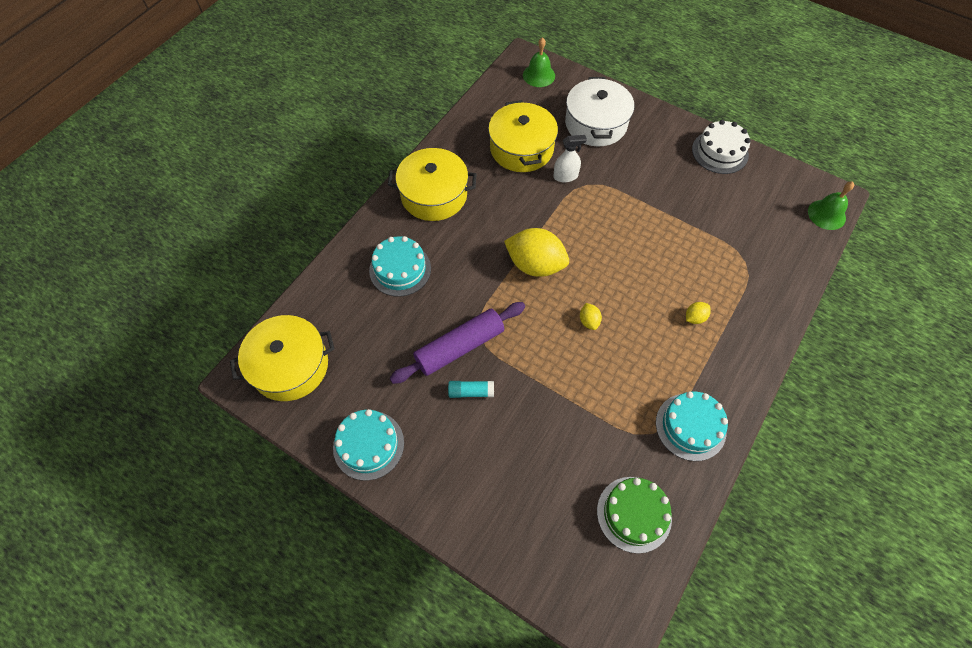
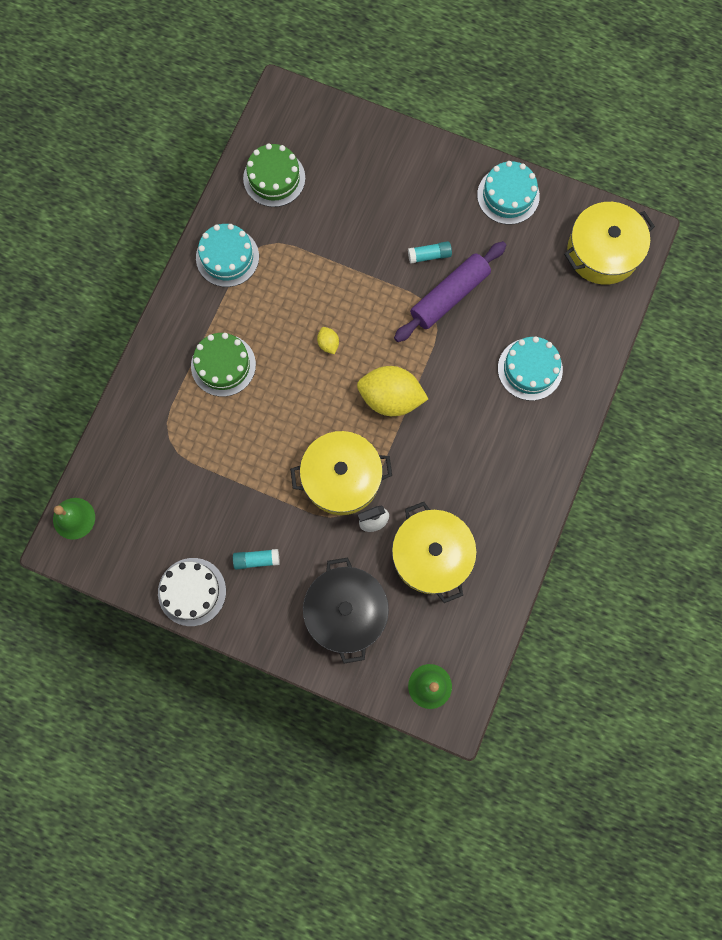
camera: 170 degrees right, 15 degrees up
(434, 195) = (519, 469): yellow pot -> yellow pot (341, 477)
(596, 124) = (346, 611): white pot -> black pot
(666, 165) = (256, 560): none -> turquoise glue stick
(694, 317) = (223, 365): yellow lemon -> green cake

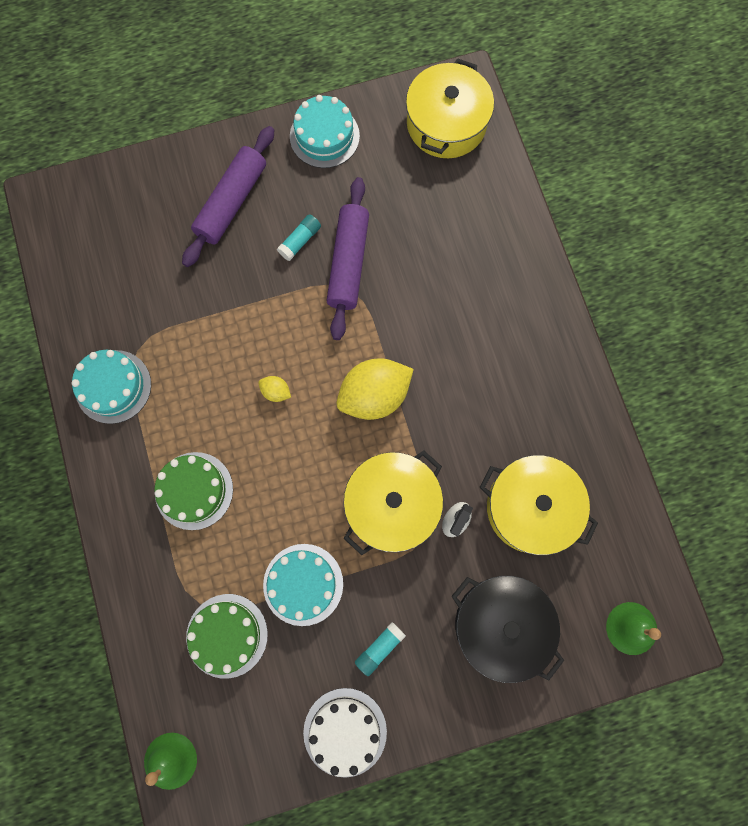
camera: 40 degrees left, 0 degrees up
(274, 178) = (97, 280): green cake -> green cake (227, 635)
(405, 193) = (231, 202): none -> purple rolling pin
(530, 369) = (472, 272): turquoise cake -> turquoise cake (303, 584)

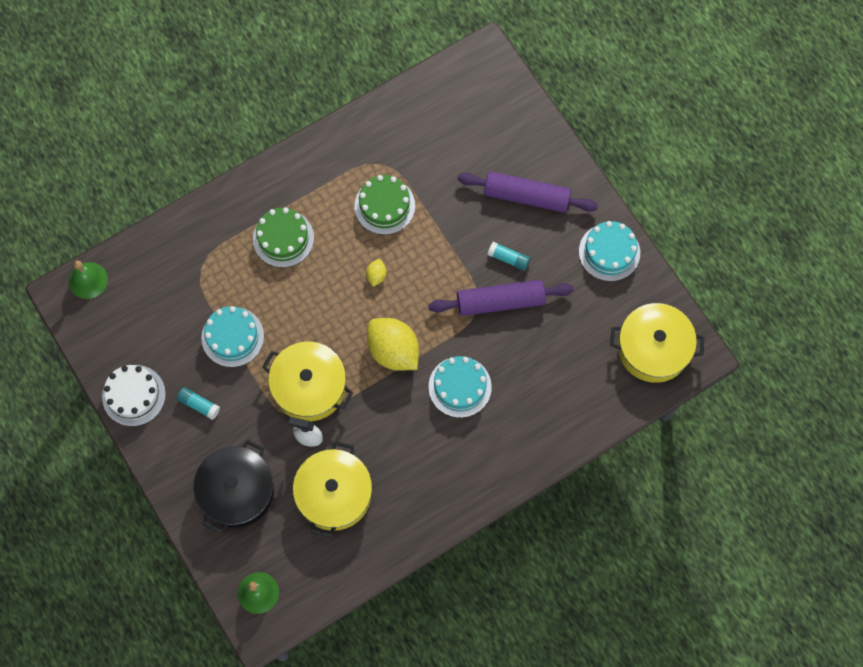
camera: 75 degrees right, 5 degrees down
(113, 386) = (348, 156): turquoise cake -> turquoise cake (460, 387)
(227, 635) = (183, 293): green cake -> green cake (384, 206)

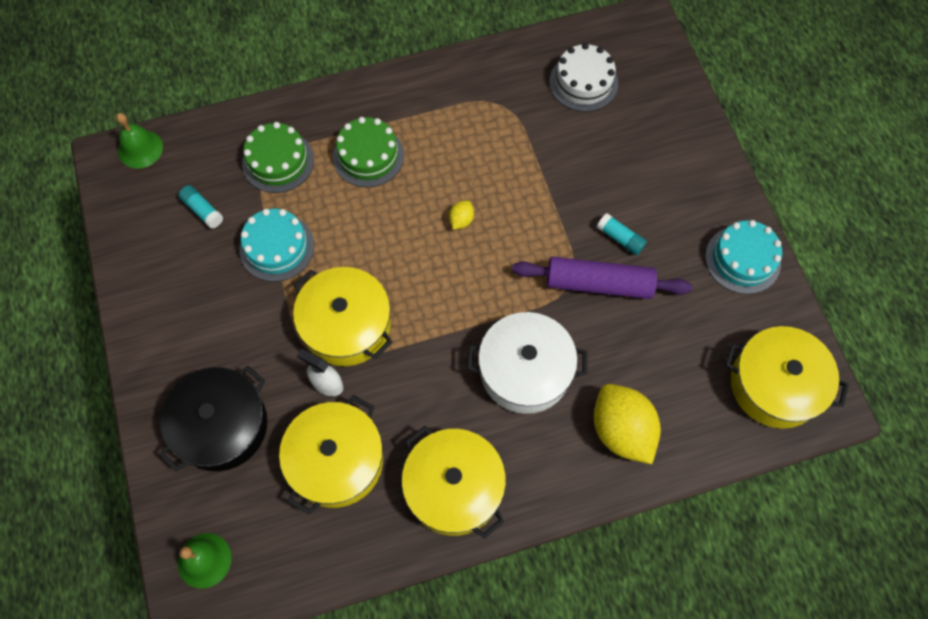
camera: 15 degrees right, 5 degrees down
(134, 395) = (143, 284): white cake -> white cake (583, 82)
(199, 405) = (212, 313): turquoise glue stick -> turquoise glue stick (202, 210)
(384, 206) = (492, 148): green cake -> green cake (278, 161)
(393, 351) = (457, 309): yellow lemon -> yellow lemon (621, 430)
(429, 490) = (454, 487): none -> yellow pot
(460, 387) = (525, 370): turquoise cake -> white pot
(526, 196) = (657, 176): purple rolling pin -> none

